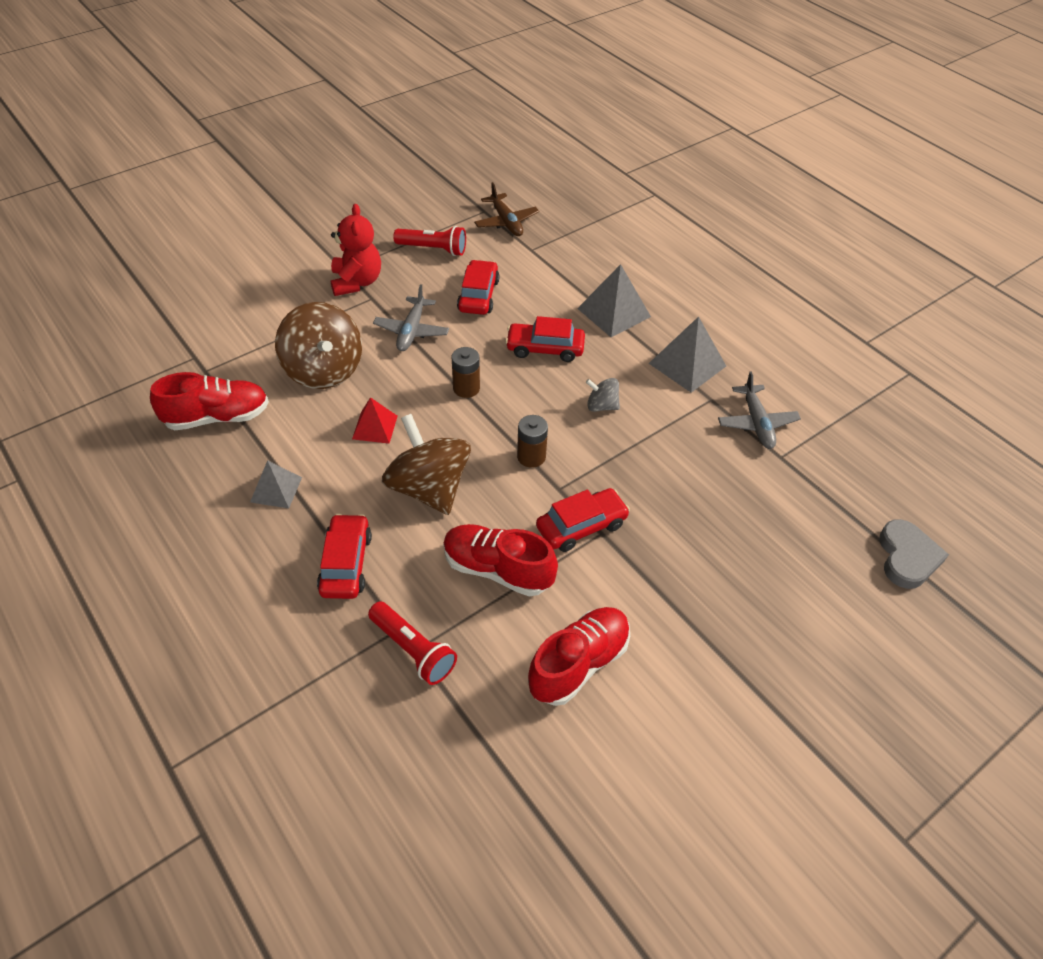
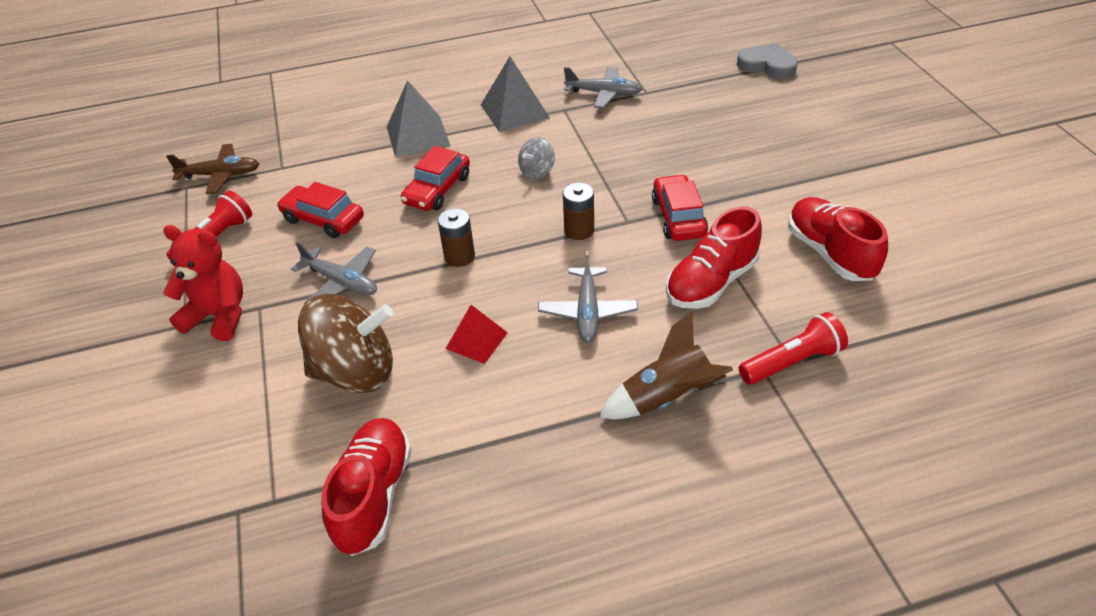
camera: 65 degrees left, 5 degrees down
(276, 489) = (530, 447): grey pyramid -> none
(346, 564) = (666, 398): red car -> brown rocket
(429, 488) = (587, 312): brown spinning top -> grey plane

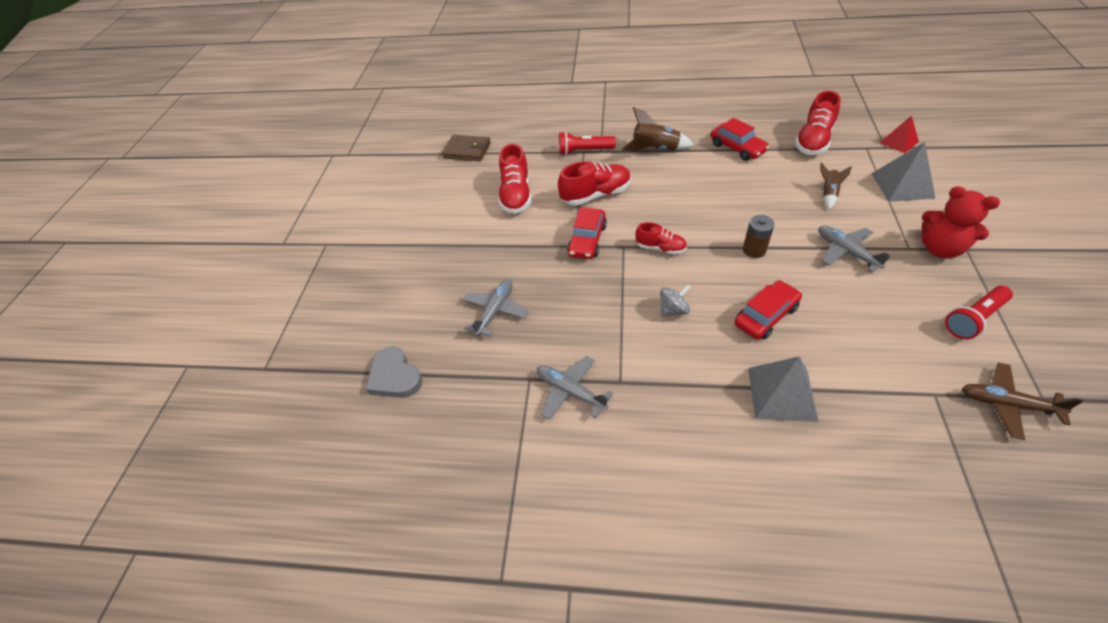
camera: 155 degrees left, 5 degrees up
(323, 219) = (872, 313): red car -> red car (737, 148)
(355, 372) = (828, 194): brown spinning top -> brown rocket
(476, 340) = (750, 195): red pyramid -> red pyramid (898, 142)
(514, 111) = (671, 397): grey pyramid -> grey pyramid (902, 185)
(579, 230) = (660, 248): brown battery -> red shoe
(587, 312) = (677, 195): grey plane -> grey plane (495, 310)
(999, 311) = (467, 150): none -> brown wallet

